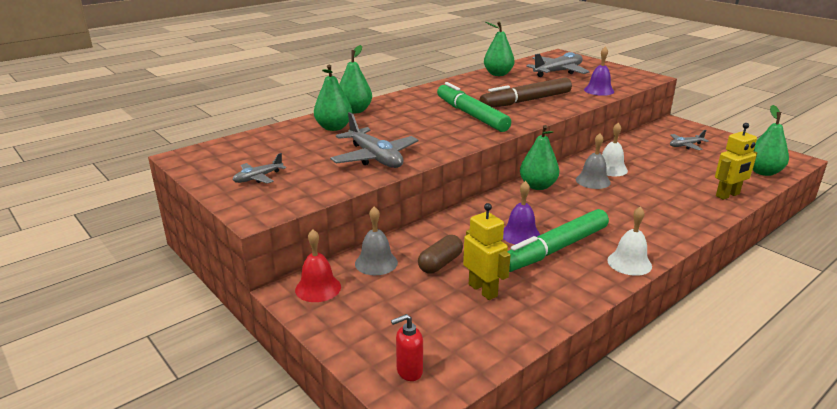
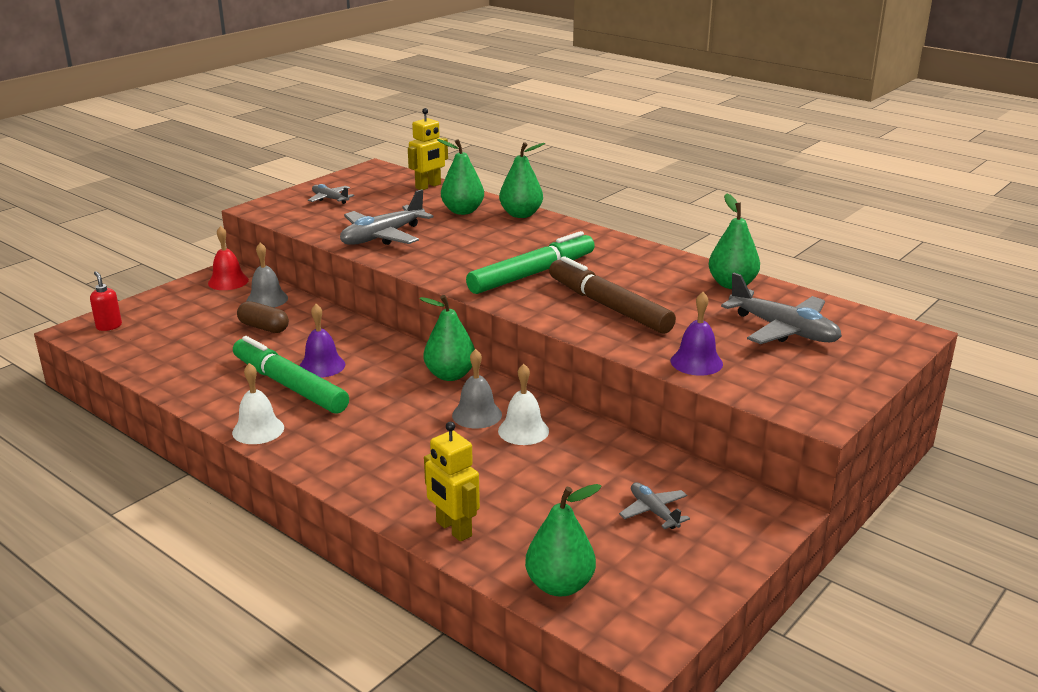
camera: 80 degrees right, 0 degrees up
(483, 290) = (215, 350): yellow robot -> yellow robot (428, 186)

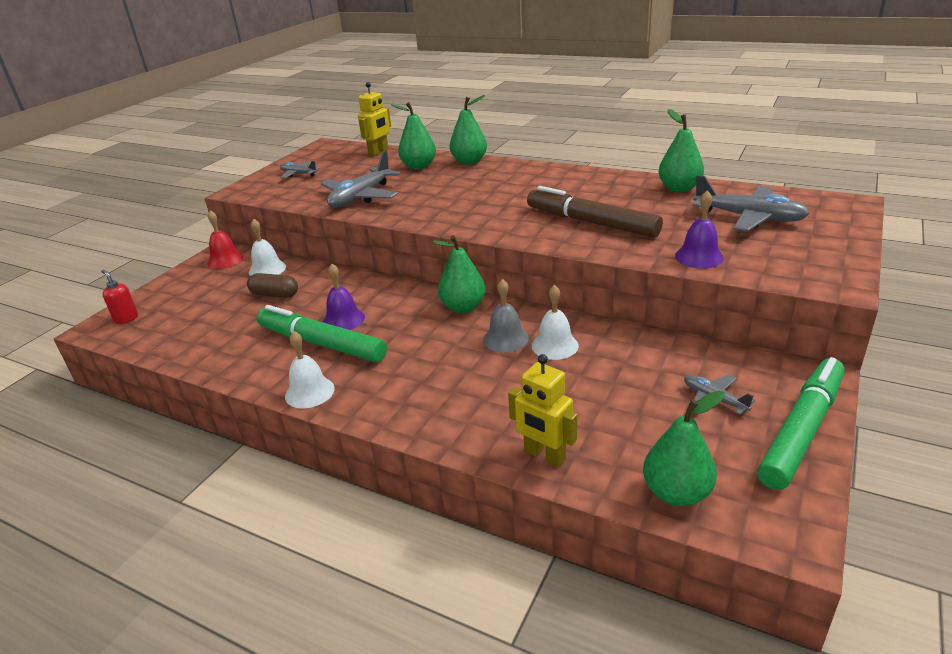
camera: 10 degrees left, 5 degrees up
(267, 299) = (267, 269): grey bell -> white bell
(532, 274) = (509, 207): green marker -> green marker (801, 430)

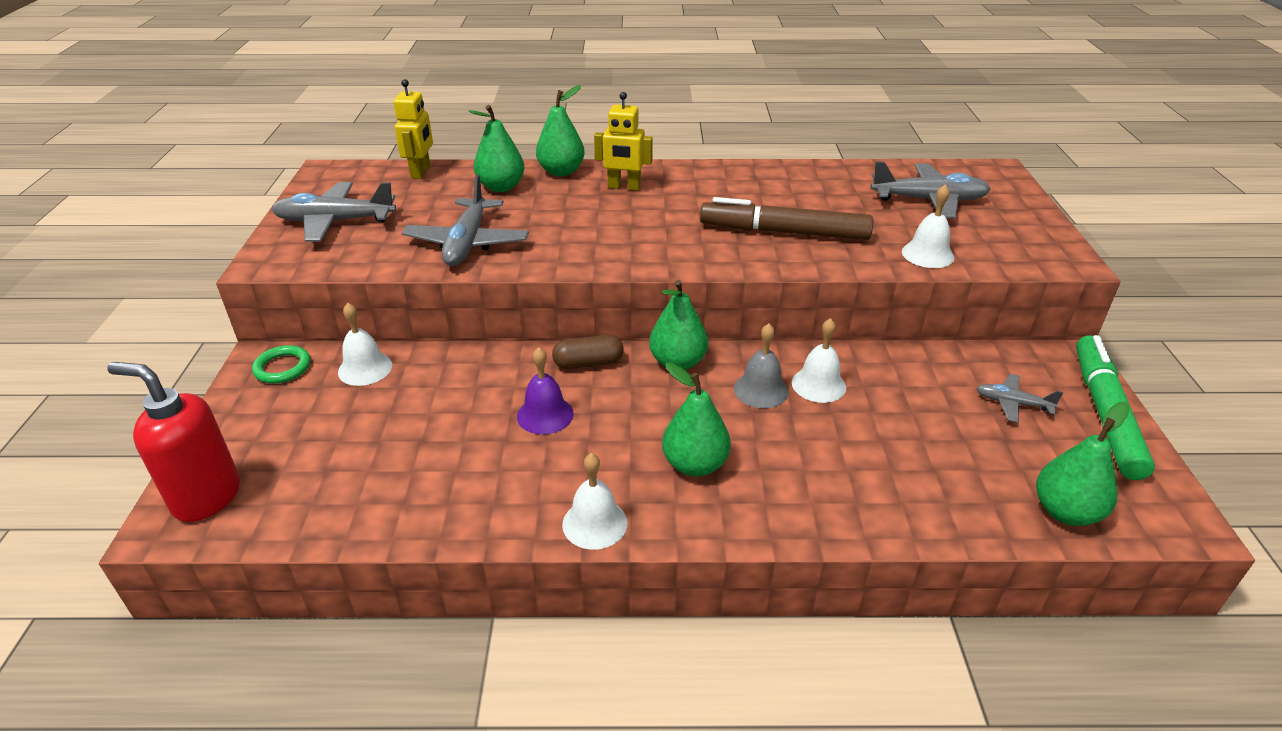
camera: 30 degrees left, 5 degrees up
(126, 319) = (206, 497): red soap dispenser -> red soap dispenser, size x2.00
(225, 260) = (282, 368): red bell -> green ring
(275, 294) = (413, 403): brown capsule -> brown capsule (588, 363)
(299, 174) = (335, 221): grey plane -> grey plane, size x1.86
(321, 343) = (547, 454): green marker -> none
(544, 455) = (920, 514): yellow robot -> yellow robot (624, 187)
(679, 188) = (831, 175): green pear -> green pear (694, 464)
(699, 257) = (927, 254): purple bell -> white bell

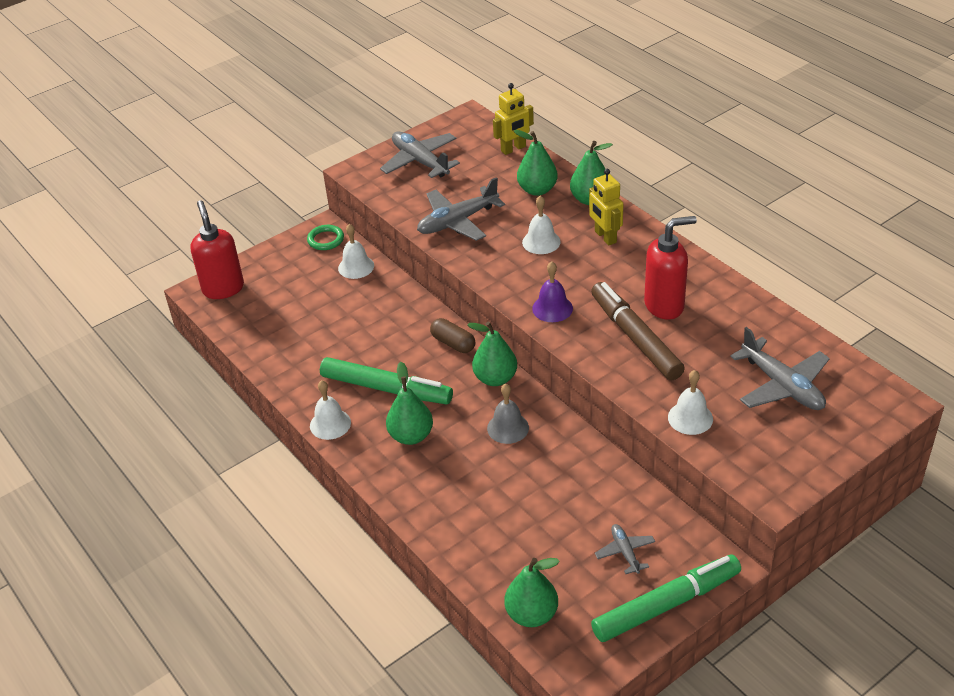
camera: 55 degrees right, 5 degrees up
(545, 415) = (390, 355): purple bell -> purple bell (552, 308)
(594, 445) = (386, 389): none -> green marker
(759, 202) = (664, 305): none -> red soap dispenser
(818, 385) = (542, 450): white bell -> white bell (541, 242)

